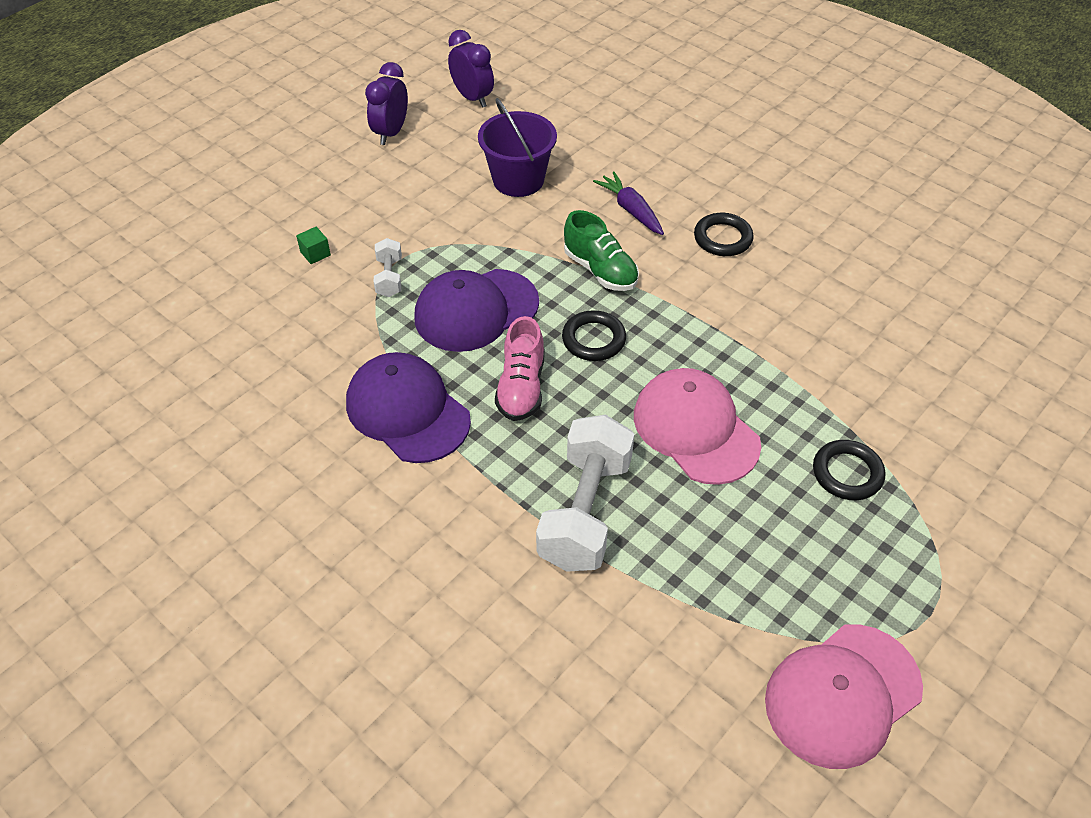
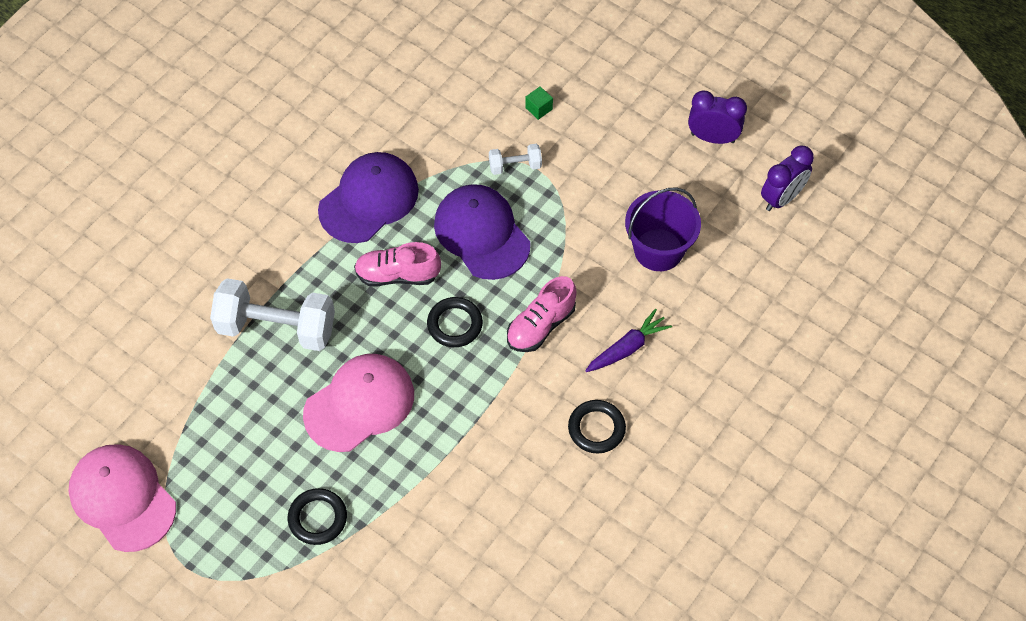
camera: 85 degrees right, 10 degrees up
(600, 270) = (541, 325): green shoe -> pink shoe

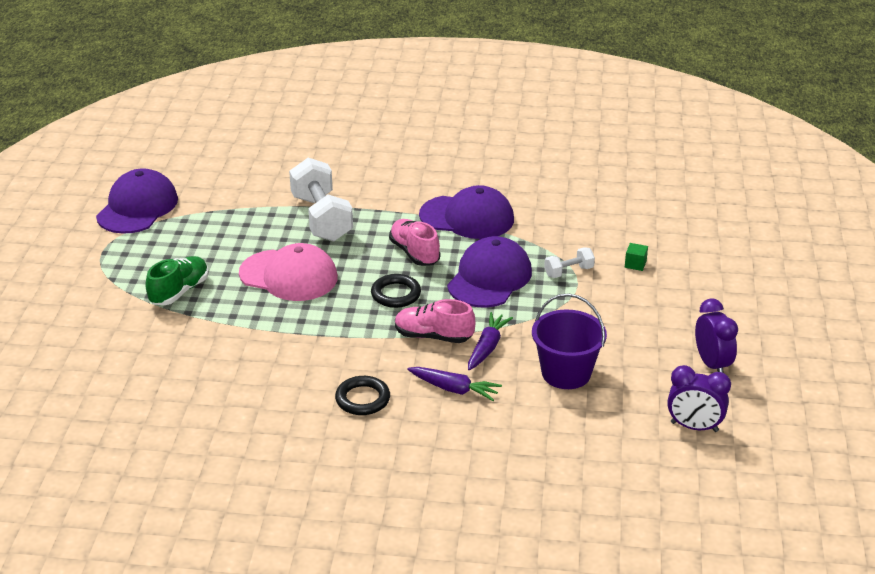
camera: 60 degrees right, 25 degrees down
(122, 498) = (137, 207): pink cap -> purple cap
(317, 518) = (179, 291): black ring -> green shoe
(515, 166) = (568, 272): white dumbbell -> white dumbbell turned 75 degrees counterclockwise
(584, 291) = (487, 347): none -> purple carrot

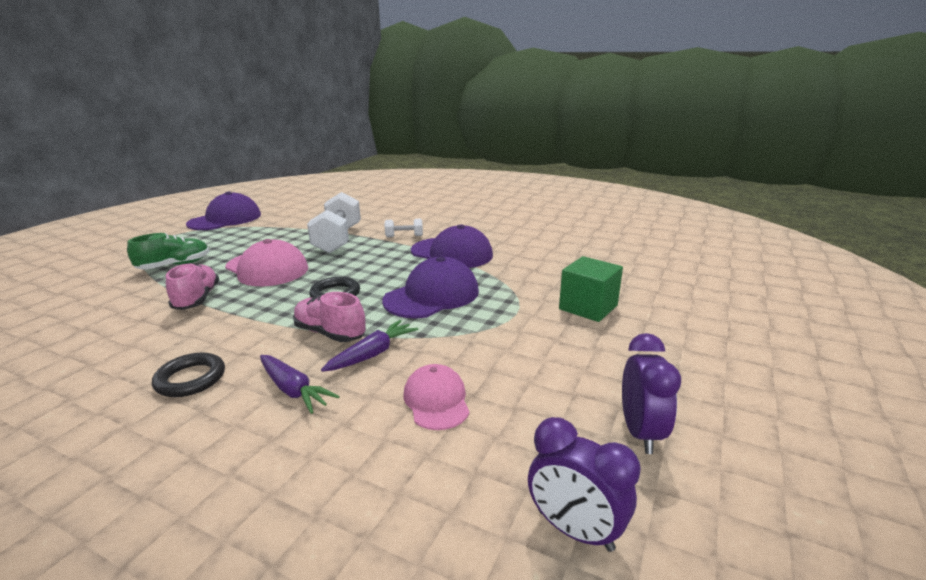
camera: 20 degrees right, 10 degrees down
(414, 253) = (384, 269): pink shoe -> pink shoe (197, 299)
(566, 373) = (436, 400): purple bucket -> pink cap
(568, 272) = (513, 303): white dumbbell -> white dumbbell (404, 236)
(635, 264) = (588, 307): green cube -> green cube, size x2.17

